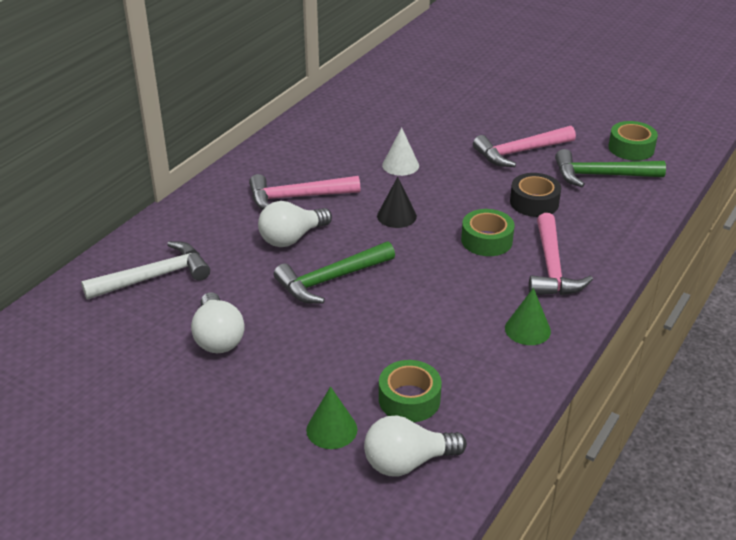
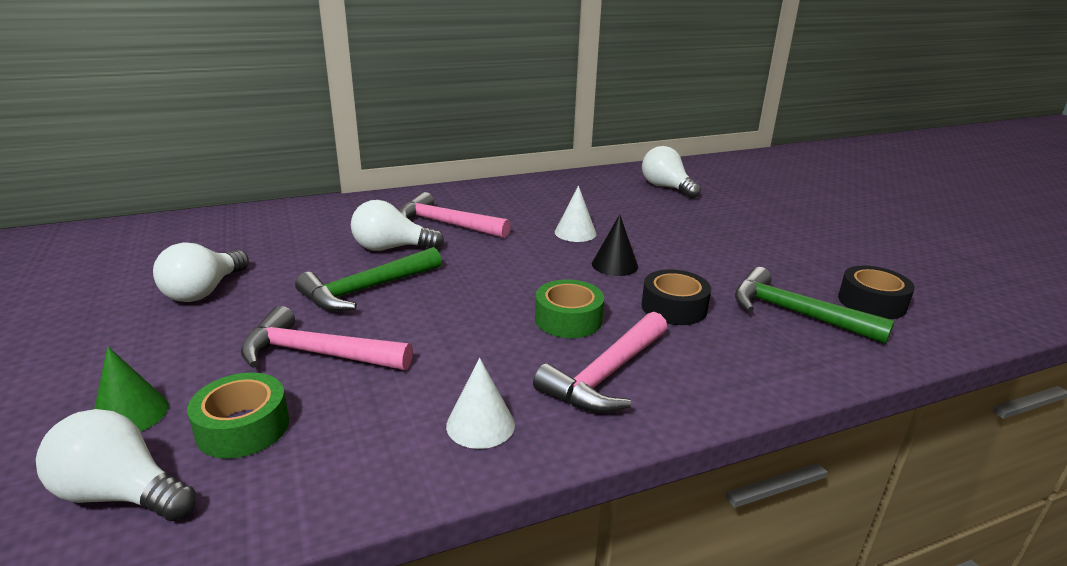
camera: 35 degrees right, 10 degrees down
(154, 277) = (247, 233): white hammer -> none
(331, 279) = (367, 289): green hammer -> green hammer turned 45 degrees counterclockwise
(396, 216) = (509, 266): black cone -> black cone (614, 265)
(408, 90) = (666, 187): none -> white light bulb
(520, 152) = (719, 262): pink hammer -> pink hammer (317, 354)
(527, 329) = (480, 424): green cone -> white cone
(631, 148) = (871, 302): green tape -> black tape

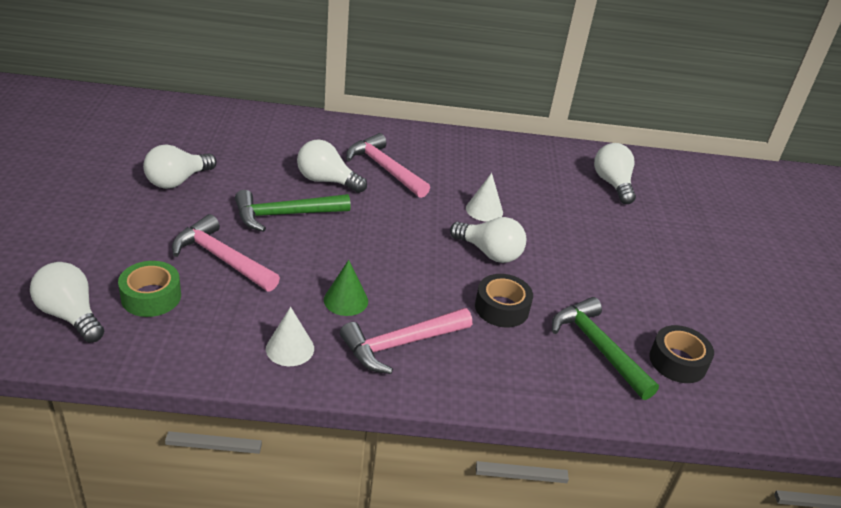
camera: 20 degrees right, 10 degrees up
(130, 414) = (95, 264): green cone -> green cone (346, 300)
(568, 319) = (411, 290): green tape -> none
(614, 265) = (489, 253): black cone -> white light bulb

